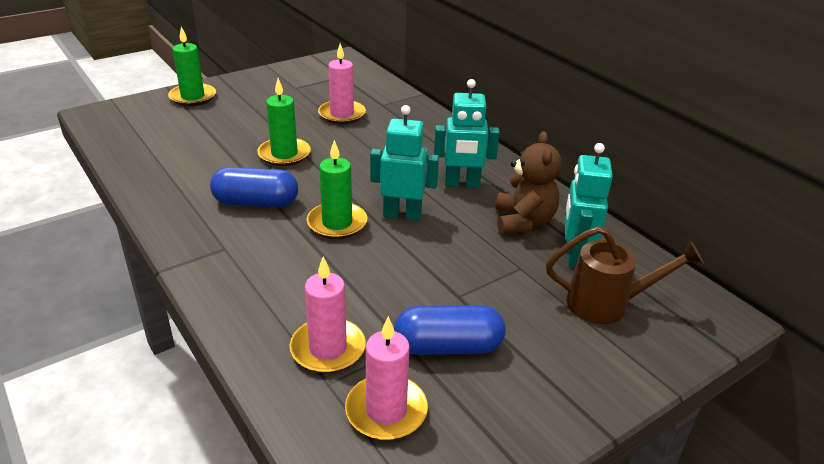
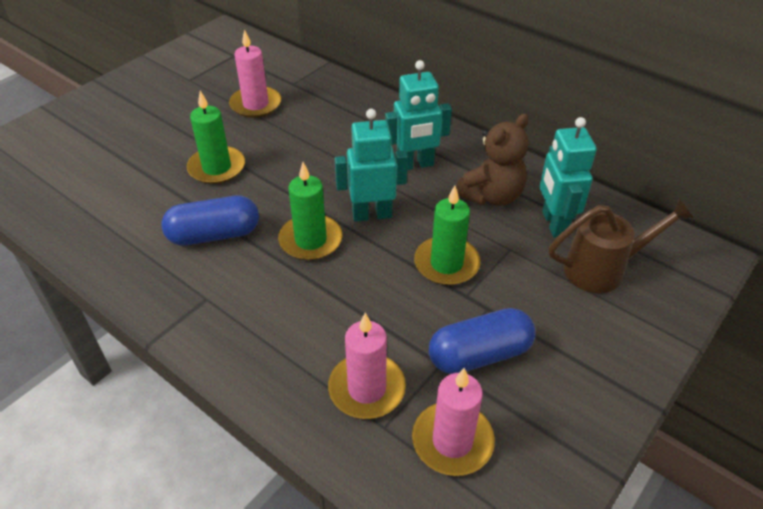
camera: 15 degrees left, 10 degrees up
(193, 97) = (79, 114): green candle -> green candle (446, 264)
(523, 222) = (491, 196): brown teddy bear -> brown teddy bear turned 60 degrees clockwise

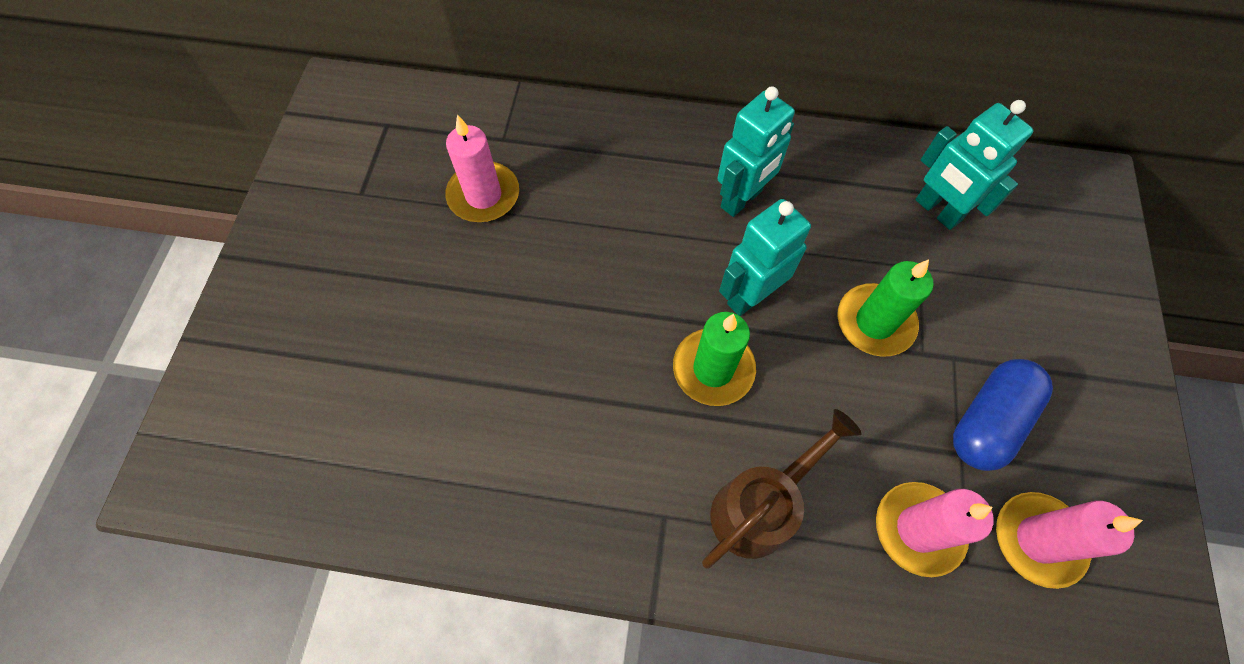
camera: 30 degrees left, 20 degrees up
(214, 235) = (598, 422): blue capsule -> none
(217, 168) = (518, 320): green candle -> none
(491, 196) = (852, 204): brown teddy bear -> none
(602, 269) = (1020, 248): brown watering can -> brown watering can (759, 508)

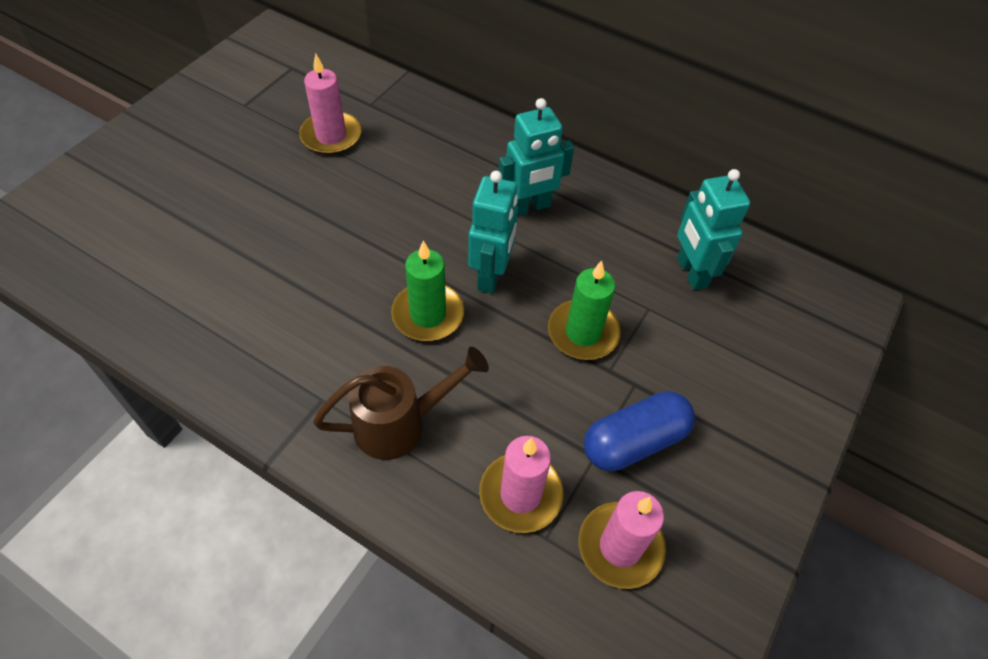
camera: 20 degrees right, 10 degrees down
(750, 296) = (491, 276): turquoise robot -> turquoise robot turned 120 degrees clockwise

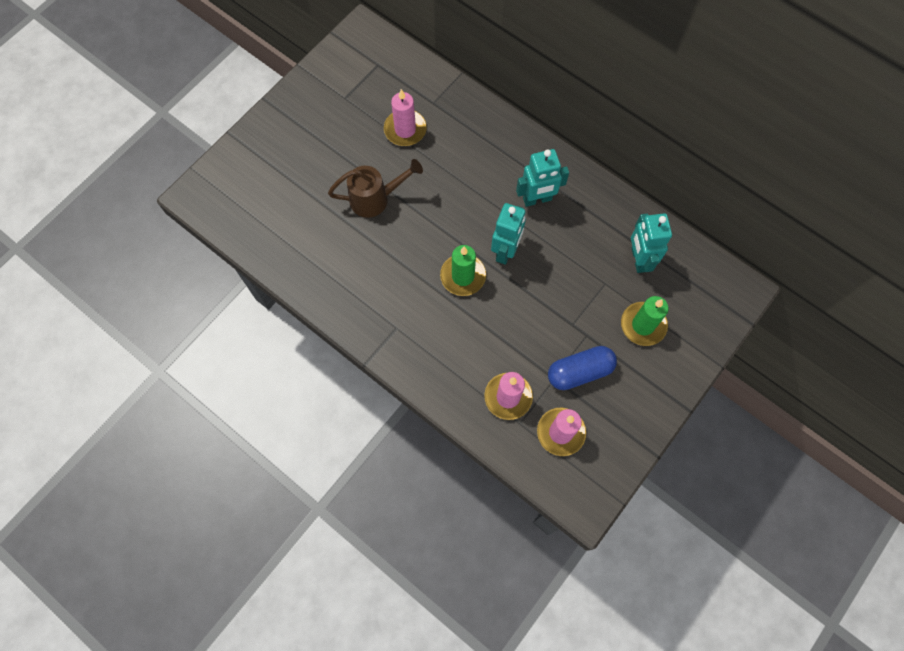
camera: 10 degrees right, 15 degrees up
(400, 424) = (441, 348): brown watering can -> brown watering can (375, 199)
(583, 332) = (560, 297): green candle -> green candle (643, 325)

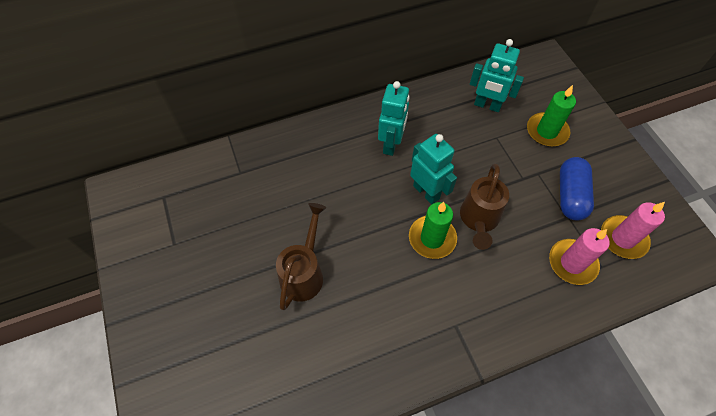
camera: 60 degrees left, 10 degrees down
(405, 129) = (250, 209): pink candle -> none
(504, 305) = (479, 219): none -> brown watering can

